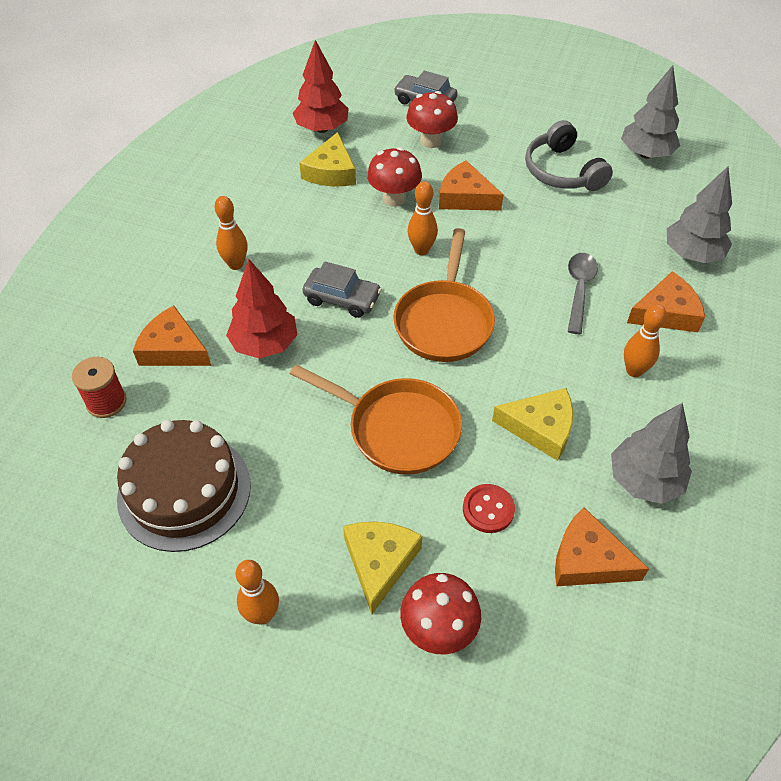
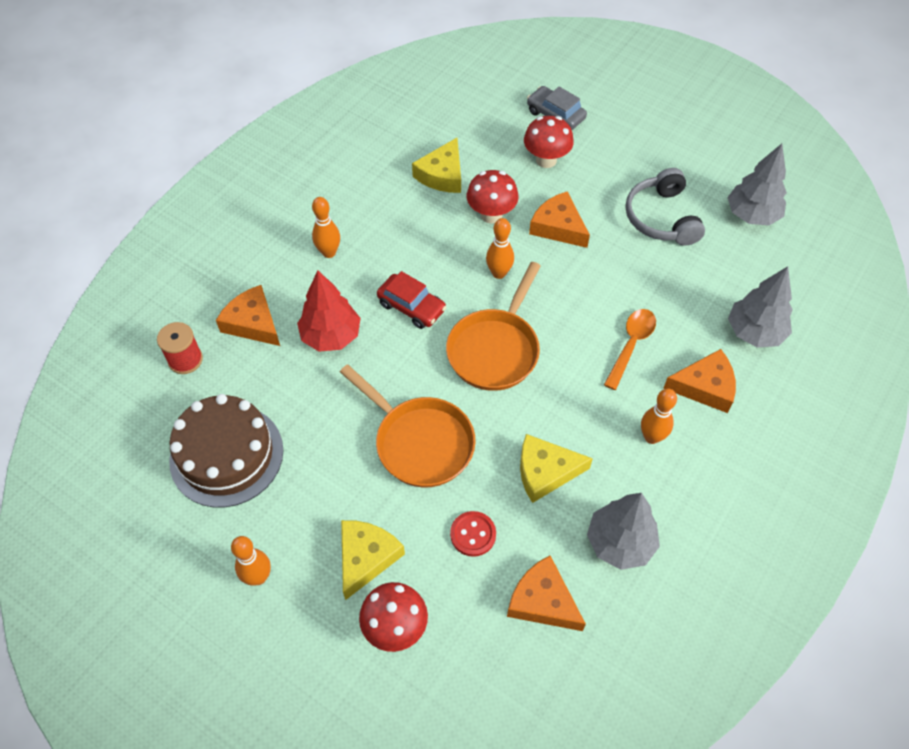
camera: 15 degrees right, 5 degrees up
(322, 128) = (448, 127): red tree -> none
(342, 299) = (411, 307): grey car -> red car
(540, 428) = (545, 471): yellow cheese -> yellow cheese turned 150 degrees clockwise
(579, 290) = (631, 345): grey spoon -> orange spoon

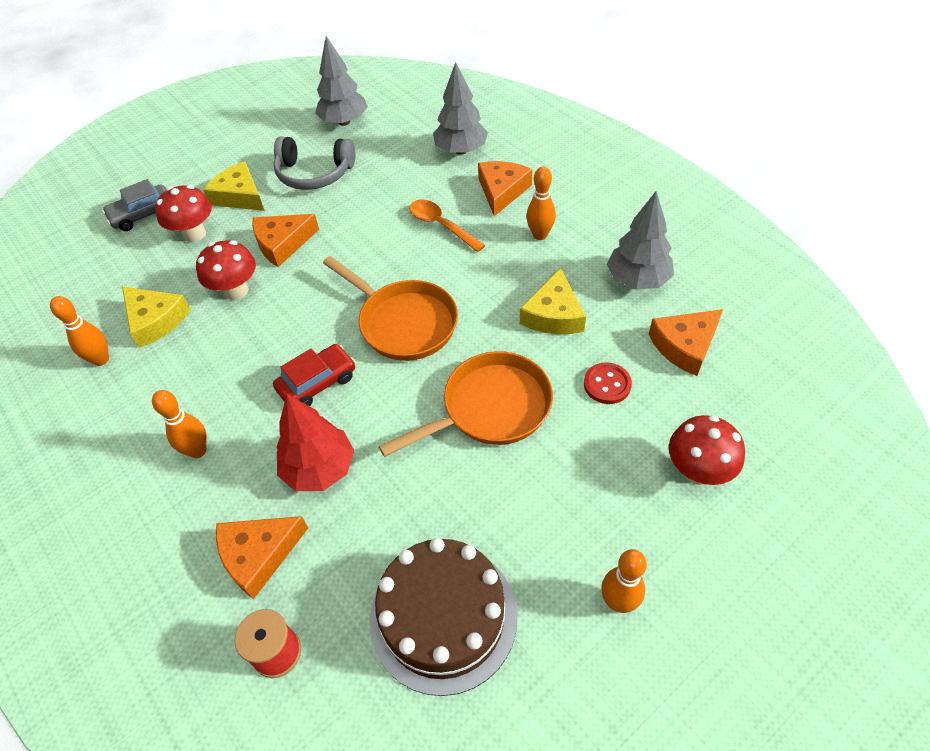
camera: 70 degrees left, 5 degrees down
(366, 557) = (614, 484): yellow cheese -> yellow cheese (240, 196)
(499, 273) = (313, 300): orange bowling pin -> orange bowling pin (101, 359)

